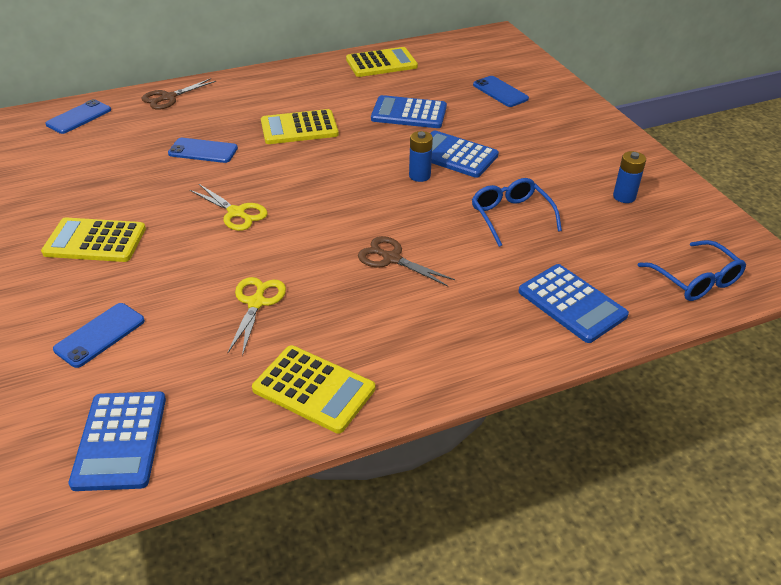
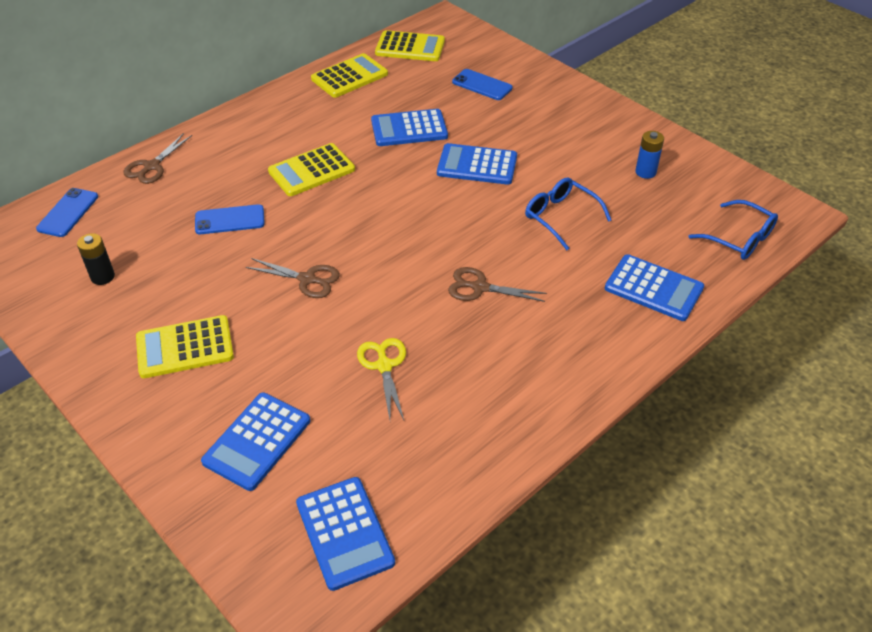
camera: 20 degrees left, 5 degrees up
(70, 170) = (103, 277): none -> black battery
(100, 335) = (257, 441): blue phone -> blue calculator
(236, 213) = (307, 279): yellow scissors -> brown scissors
(314, 389) = (484, 431): yellow calculator -> yellow calculator (410, 47)
(419, 176) = (457, 195): blue battery -> none

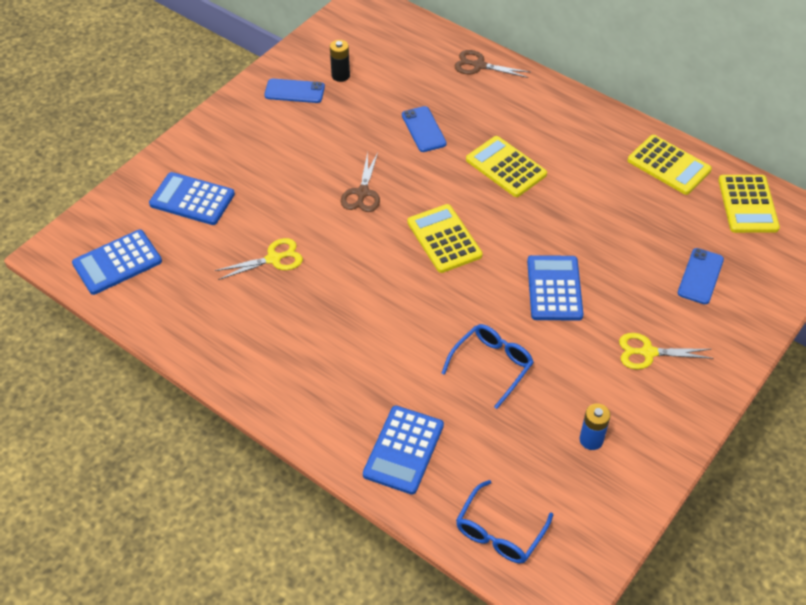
camera: 80 degrees right, 5 degrees up
(68, 212) = (408, 36): blue phone -> blue phone (294, 91)
(185, 347) = (276, 139): yellow calculator -> yellow calculator (444, 239)
(409, 129) = (596, 226): blue calculator -> none
(480, 287) = (376, 311): brown scissors -> none
(558, 126) = (648, 352): none -> yellow scissors

